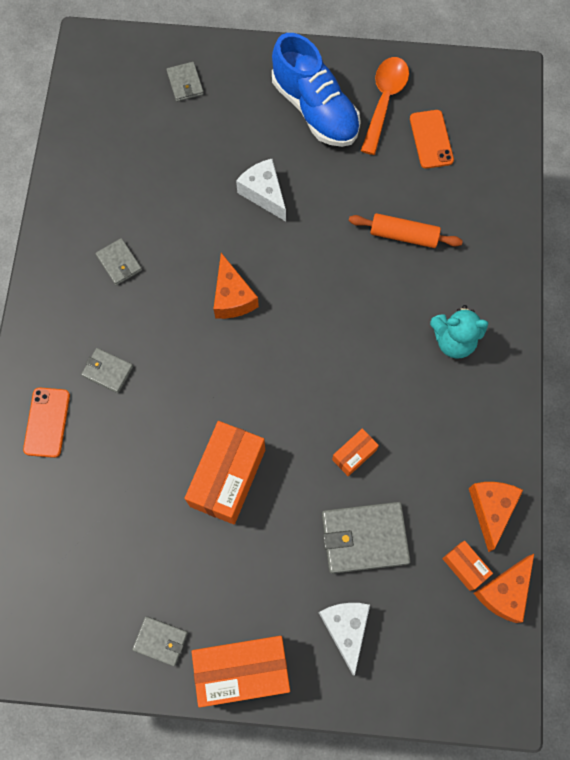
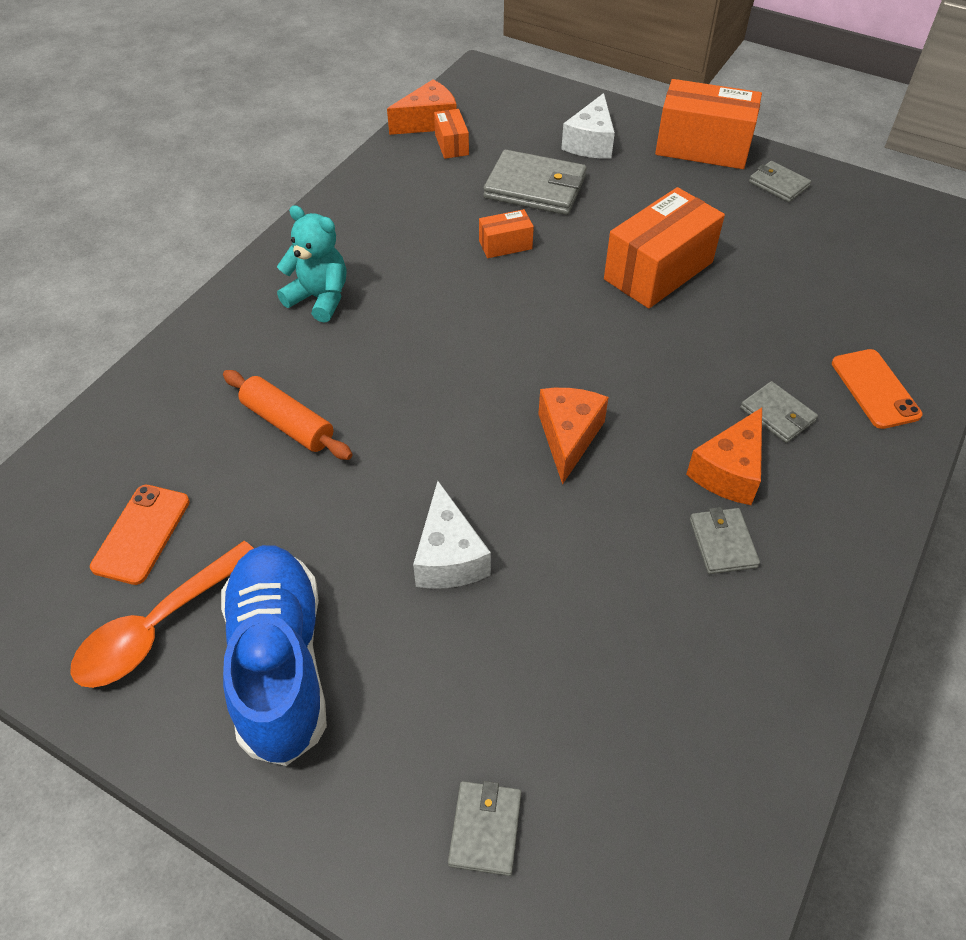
camera: 155 degrees left, 20 degrees down
(47, 422) = (875, 389): orange phone -> orange phone turned 45 degrees counterclockwise
(491, 509) = (395, 169): orange cheese -> orange cheese (729, 471)

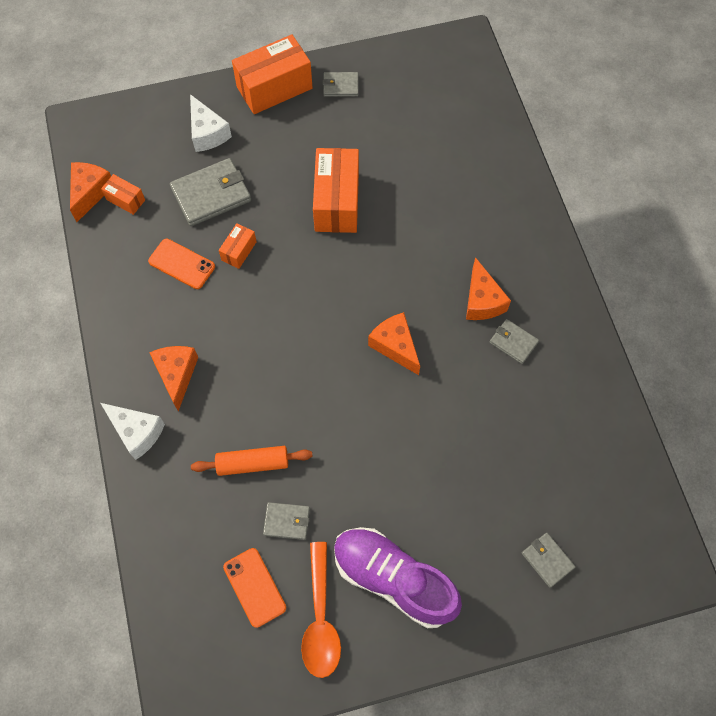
camera: 45 degrees left, 15 degrees up
(280, 663) = (393, 579): blue shoe -> purple shoe
(319, 298) = (177, 375): turquoise teddy bear -> orange cheese
(448, 556) = (408, 459): white cheese -> white cheese (137, 432)
(777, 415) = (474, 248): grey wallet -> grey wallet (287, 521)
(875, 389) = (502, 195): orange phone -> orange phone (182, 264)

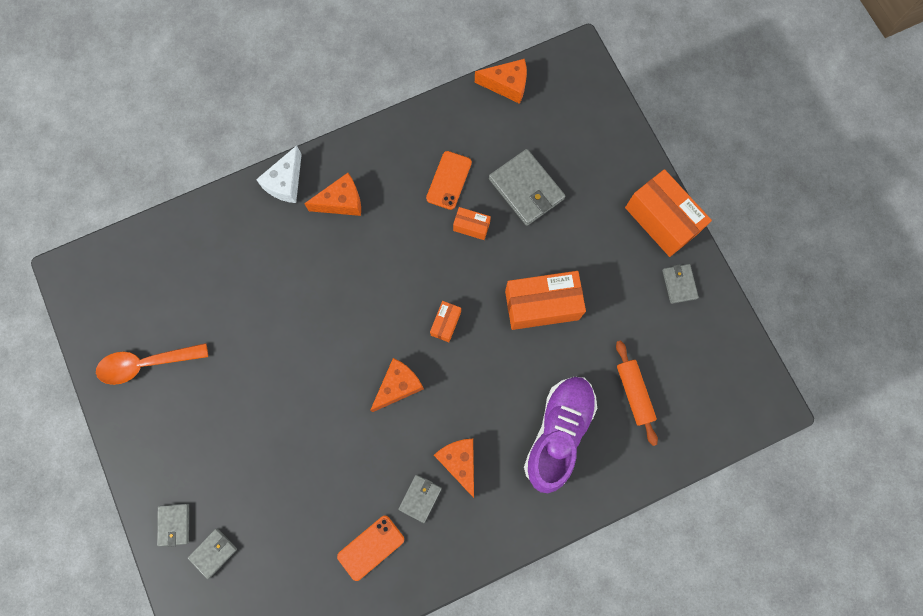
camera: 80 degrees right, 10 degrees up
(125, 200) = (505, 116): orange box -> orange box (446, 323)
(207, 133) = (593, 170): white cheese -> none
(253, 463) = (270, 282): orange rolling pin -> orange rolling pin (634, 393)
(254, 587) = (167, 306): orange phone -> orange phone (371, 547)
(287, 521) = (223, 321): grey wallet -> grey wallet (174, 524)
(393, 579) = (184, 419): purple shoe -> purple shoe (558, 433)
(482, 301) = (459, 462): orange cheese -> orange cheese turned 90 degrees clockwise

